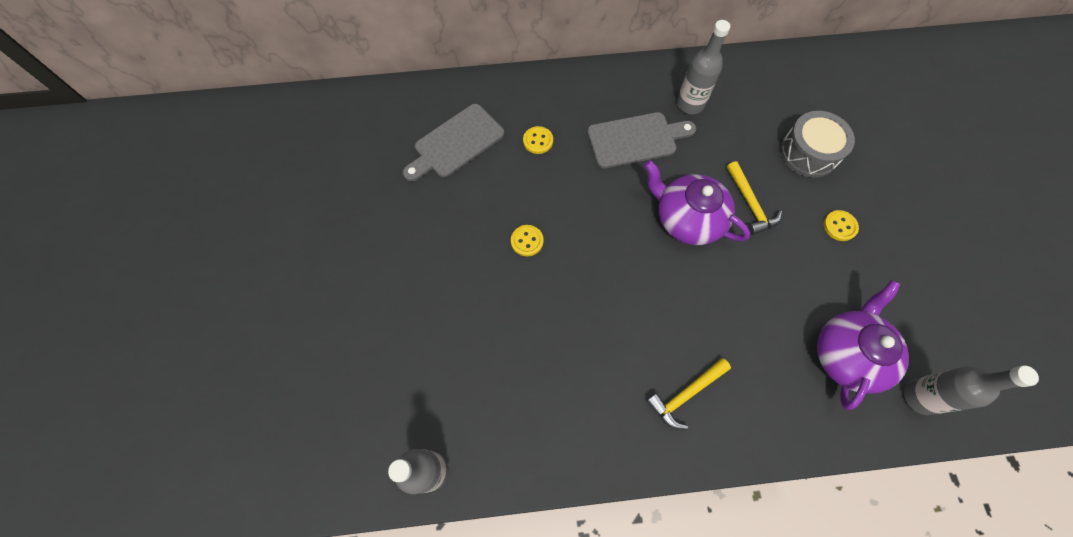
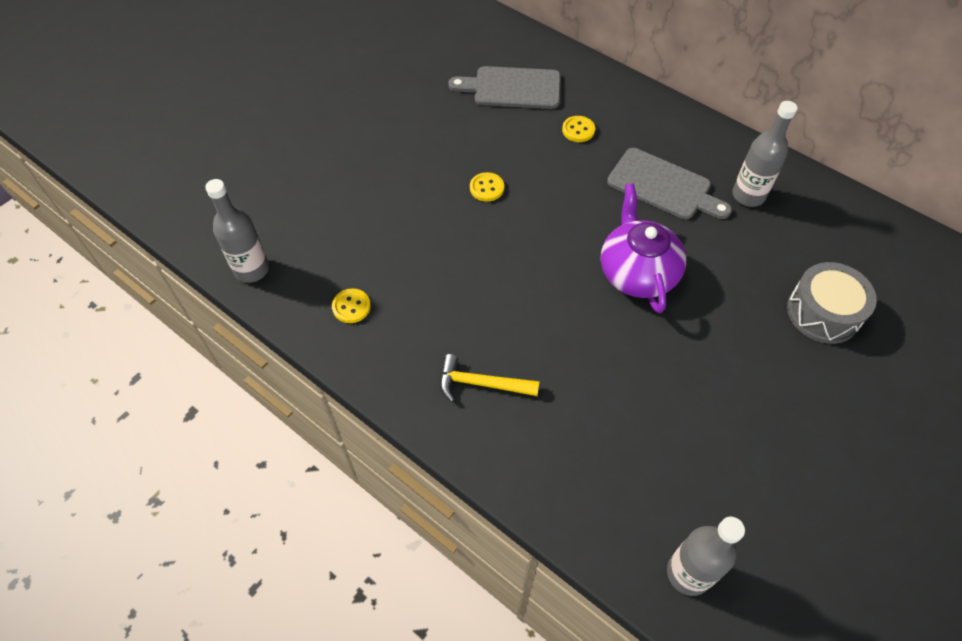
camera: 45 degrees right, 10 degrees down
(750, 204) = (711, 305): yellow hammer -> none
(839, 226) = (780, 388): yellow button -> yellow button (351, 307)
(847, 355) = (658, 482): purple teapot -> none

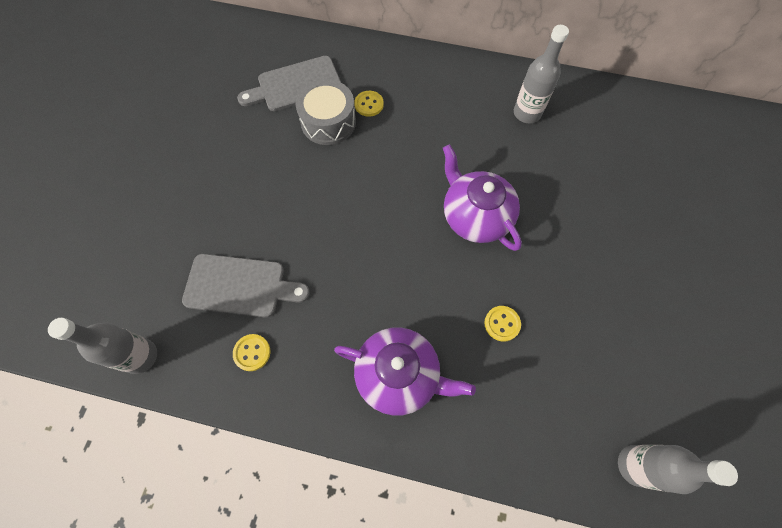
camera: 25 degrees left, 10 degrees up
(481, 384) = (399, 375): yellow hammer -> purple teapot
(486, 188) = (317, 188): yellow button -> yellow button (502, 324)
(663, 186) = (460, 130): grey cutting board -> grey cutting board (240, 286)
(823, 312) = (626, 193): grey drum -> grey drum (328, 122)

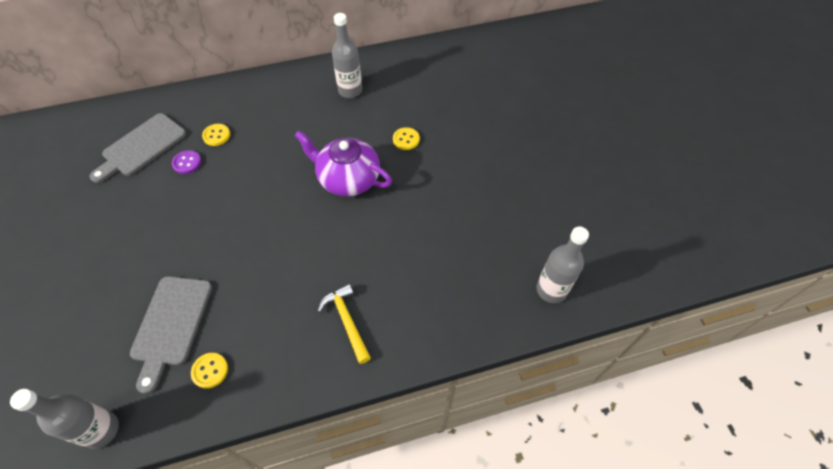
camera: 30 degrees left, 10 degrees down
(240, 286) = (171, 325): grey cutting board -> grey cutting board turned 120 degrees clockwise
(328, 122) = (187, 163): grey drum -> purple button
(399, 375) = (347, 321): purple teapot -> yellow hammer
(502, 324) = (408, 244): yellow button -> yellow button (406, 139)

